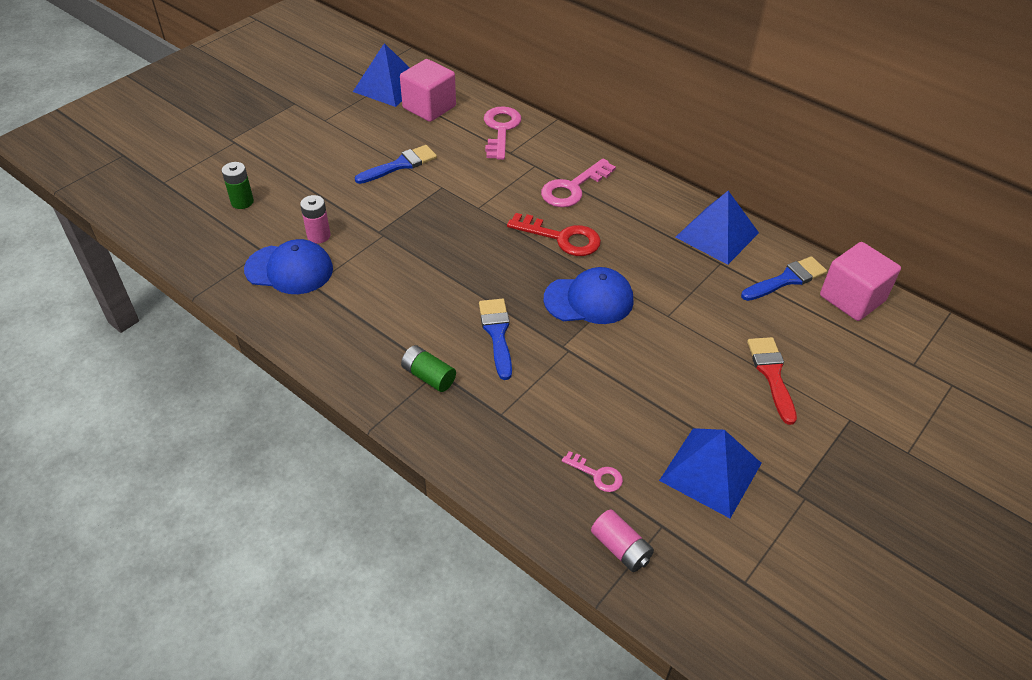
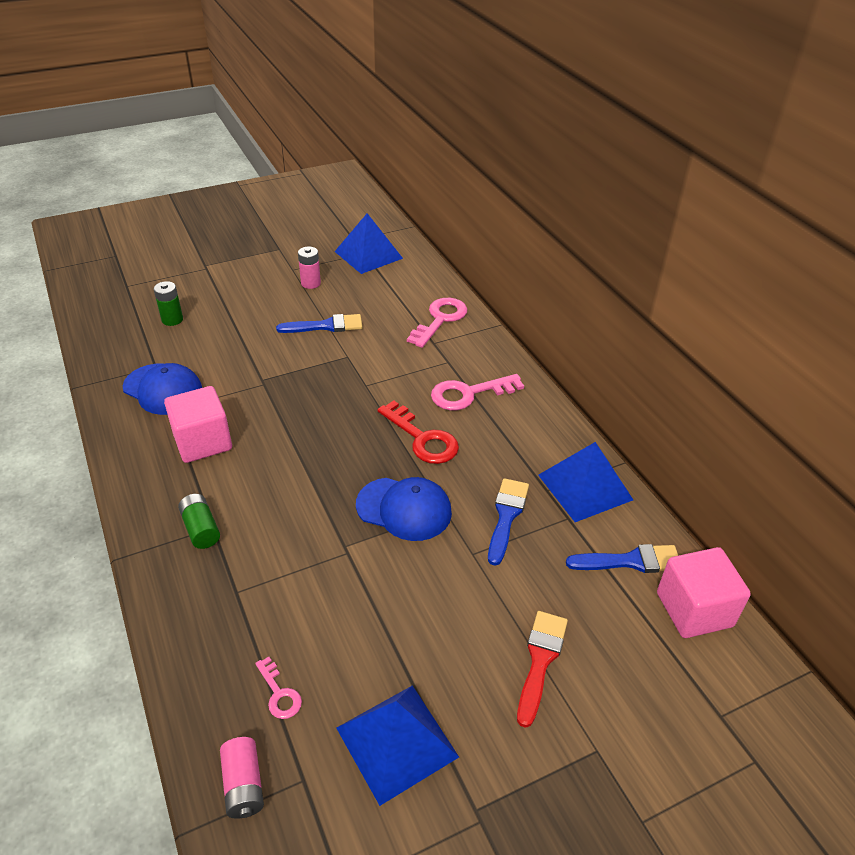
camera: 25 degrees right, 5 degrees down
(318, 236) = (209, 367): pink battery -> pink battery (310, 283)
(429, 107) = (390, 282): pink cube -> pink cube (203, 442)
(497, 333) = (292, 511): blue brush -> blue brush (506, 516)

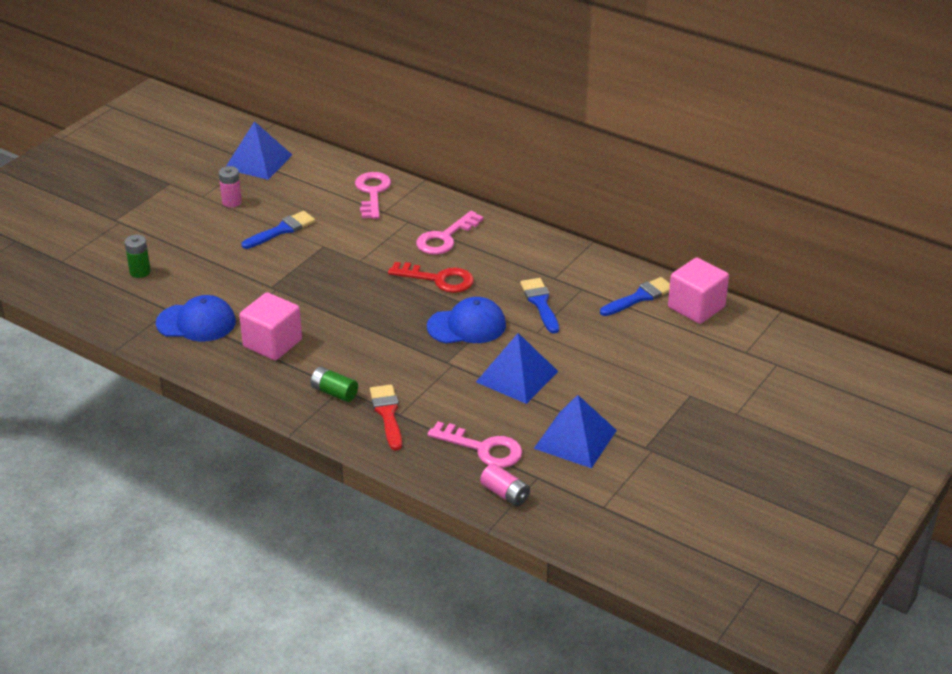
camera: 30 degrees left, 5 degrees down
(279, 693) = (483, 448): pink key -> pink key, size x1.87
(540, 660) = (625, 368): red brush -> red brush (387, 414)
(585, 487) = (578, 266): blue pyramid -> blue pyramid (517, 376)

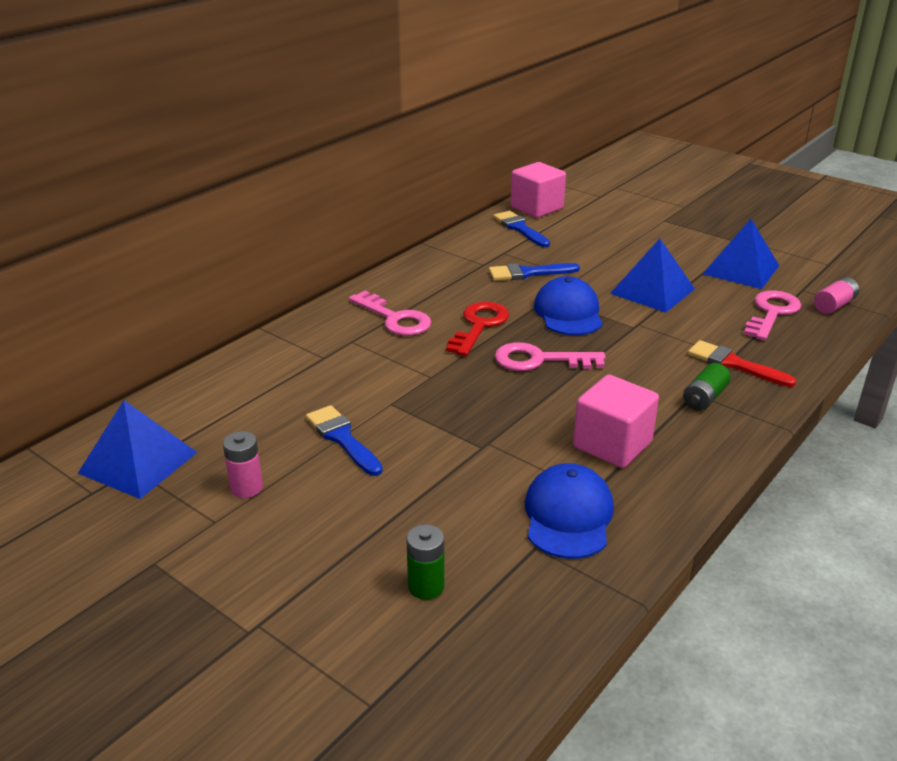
camera: 85 degrees left, 5 degrees down
(372, 193) = (275, 364): pink key -> pink key (539, 360)
(387, 414) = (734, 364): red brush -> red brush turned 45 degrees clockwise

